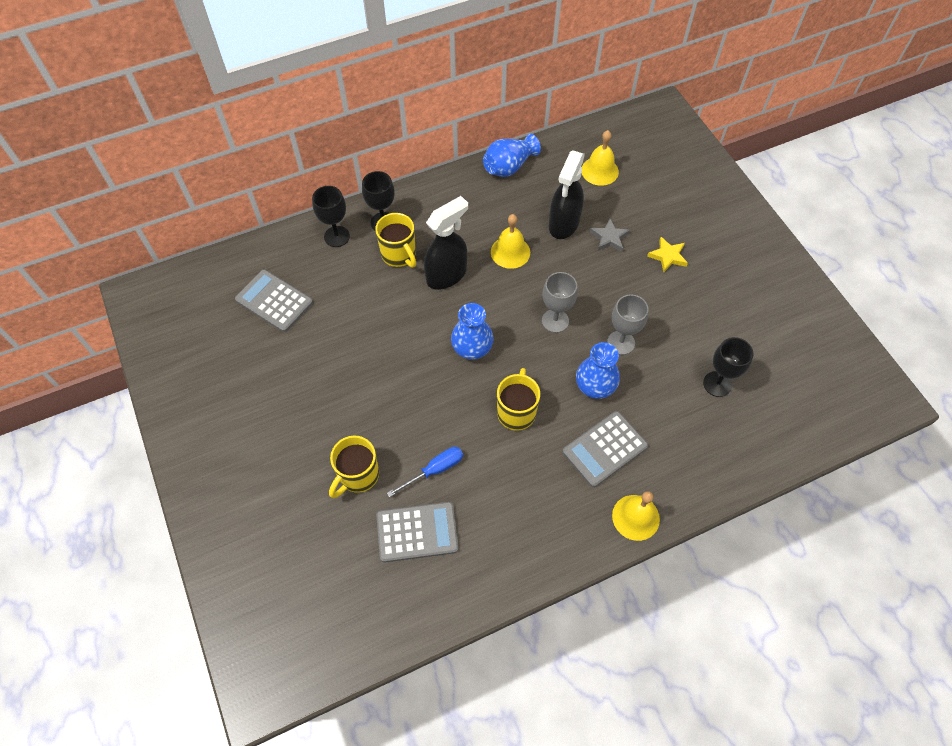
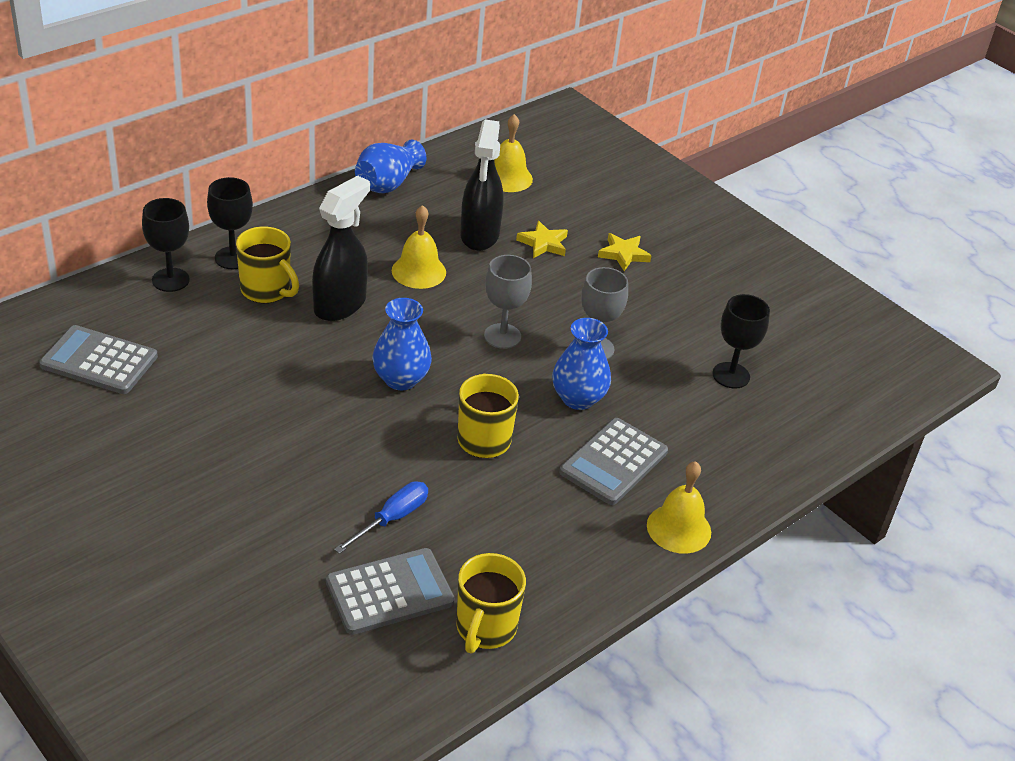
camera: 20 degrees left, 20 degrees down
(358, 475) = (284, 541): yellow mug -> yellow mug (485, 628)
(609, 238) = (543, 243): grey star -> yellow star

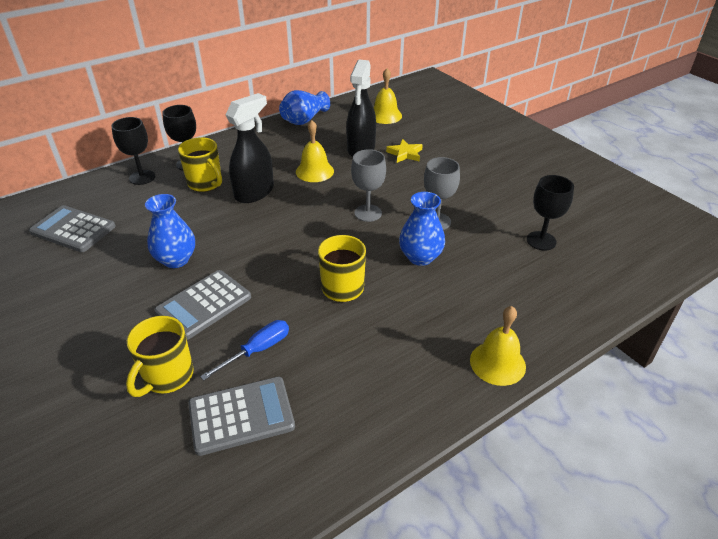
camera: 10 degrees right, 0 degrees up
(401, 379) = (287, 242): blue vase -> blue vase (176, 259)
(485, 628) = (318, 453): yellow mug -> yellow mug (167, 376)
(613, 462) = (445, 306): grey calculator -> grey calculator (204, 304)
(623, 254) = (461, 160): yellow star -> none

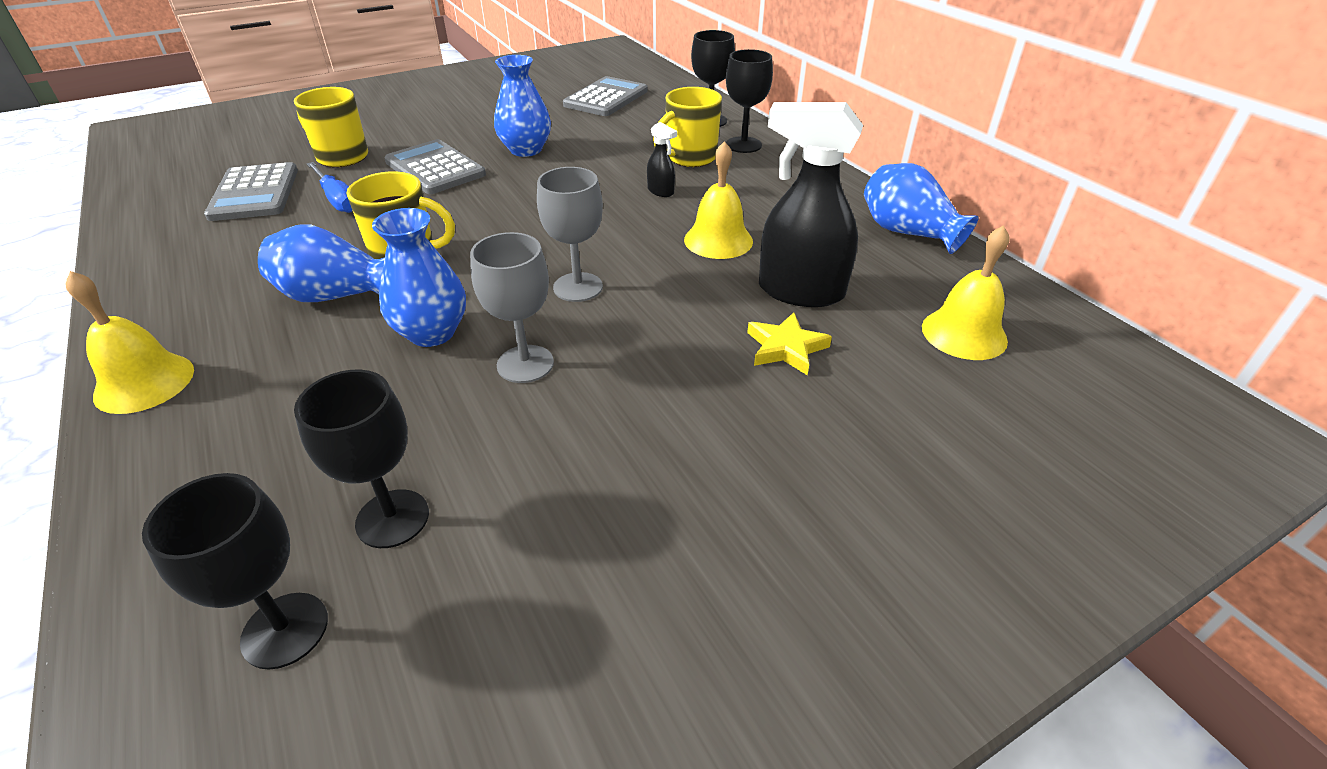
camera: 95 degrees right, 0 degrees up
(254, 192) = (661, 191): black spray bottle -> black spray bottle, size x0.45
(393, 307) = (336, 295): none -> blue vase
(598, 254) = (285, 630): none -> black goblet

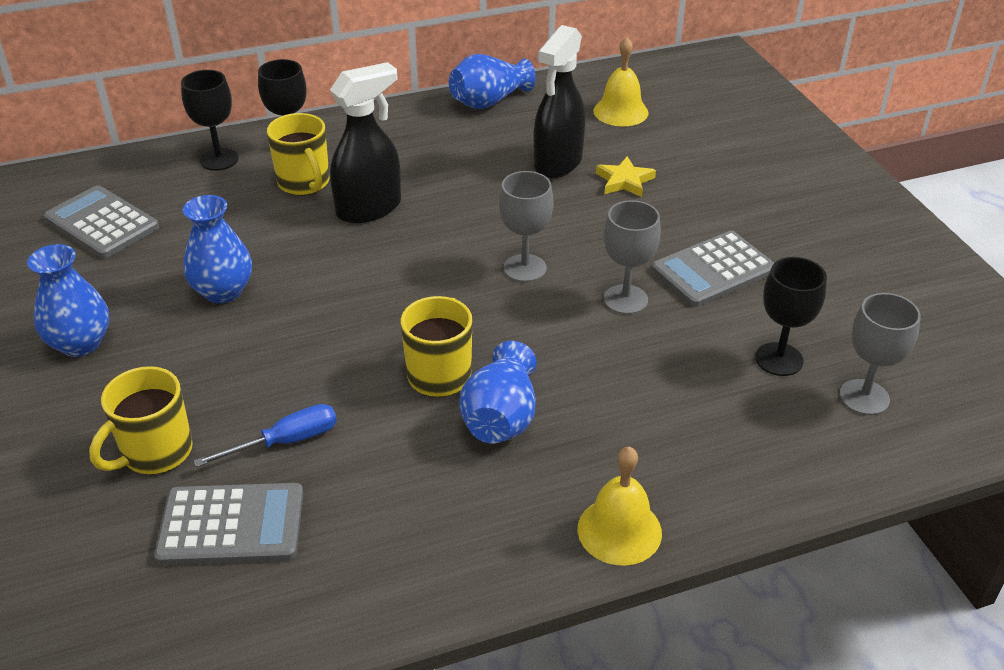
camera: 80 degrees left, 0 degrees up
(285, 630) = (864, 397): black goblet -> grey goblet
(432, 333) = (575, 351): blue vase -> blue vase (80, 343)
(435, 168) = (237, 363): grey calculator -> grey calculator (713, 270)
(661, 191) = (369, 208): black spray bottle -> black spray bottle, size x2.23
(718, 240) = (471, 188): yellow bell -> none

